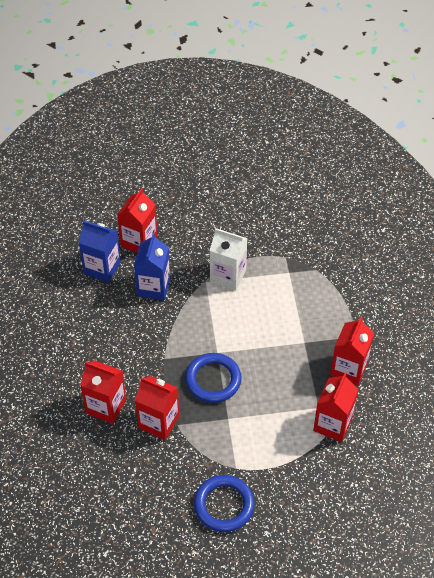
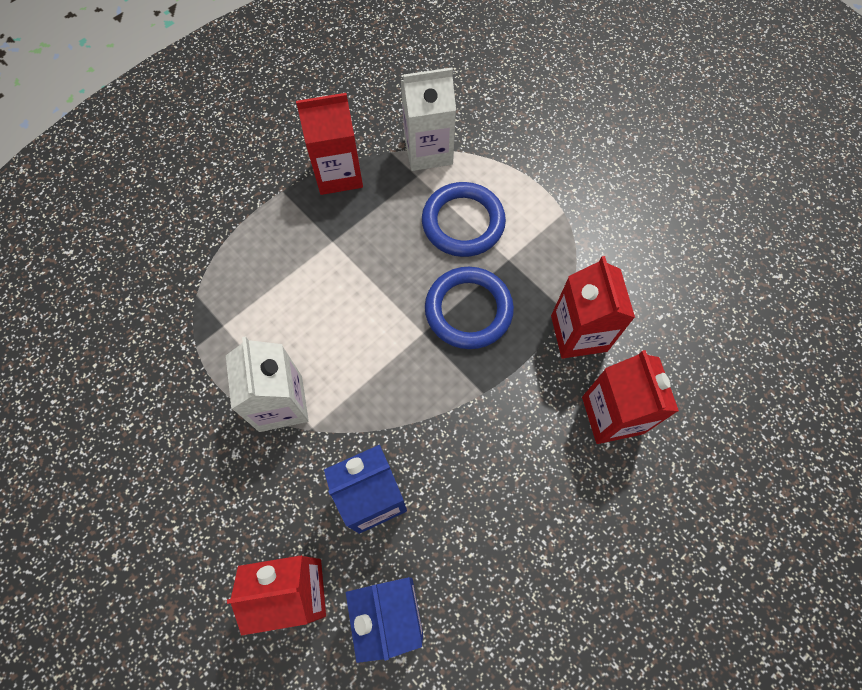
camera: 125 degrees left, 15 degrees up
(224, 505) = (617, 196): blue ring -> blue ring (463, 223)
(332, 424) = (428, 151): red carton -> white carton

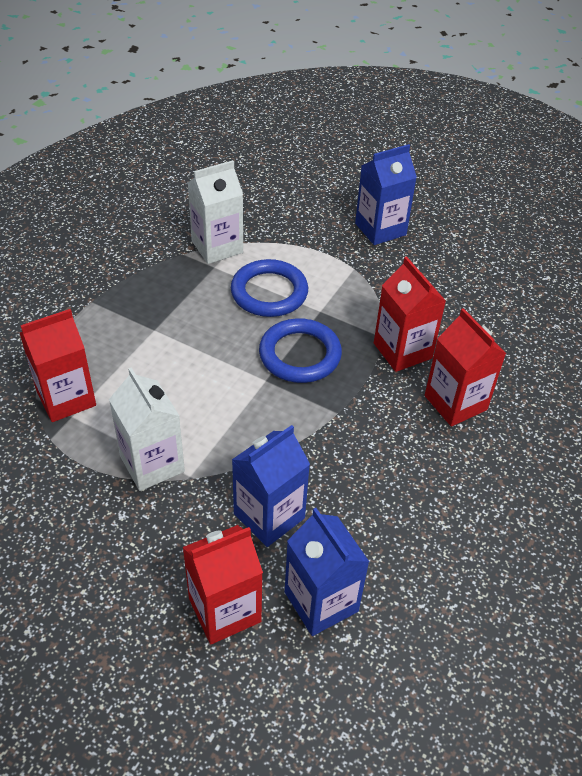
camera: 20 degrees left, 20 degrees down
(338, 174) = (140, 278): red carton -> red carton (66, 398)
(611, 166) = (380, 229): none -> blue carton

